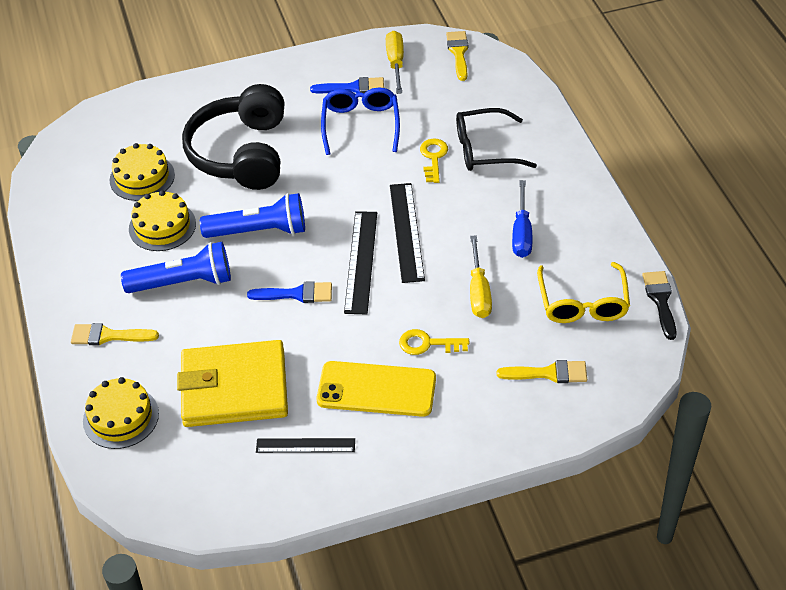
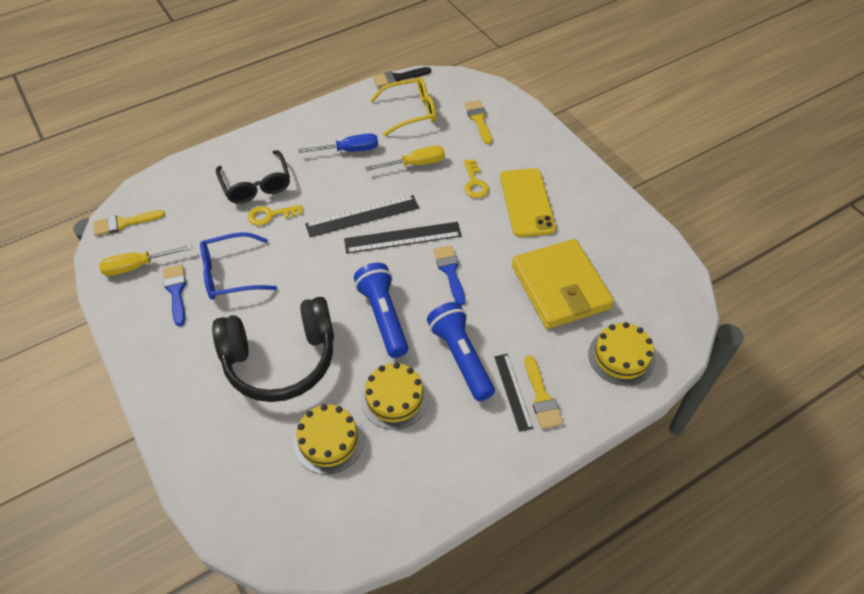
camera: 105 degrees left, 5 degrees up
(305, 445) = (593, 231): black ruler -> black ruler (513, 391)

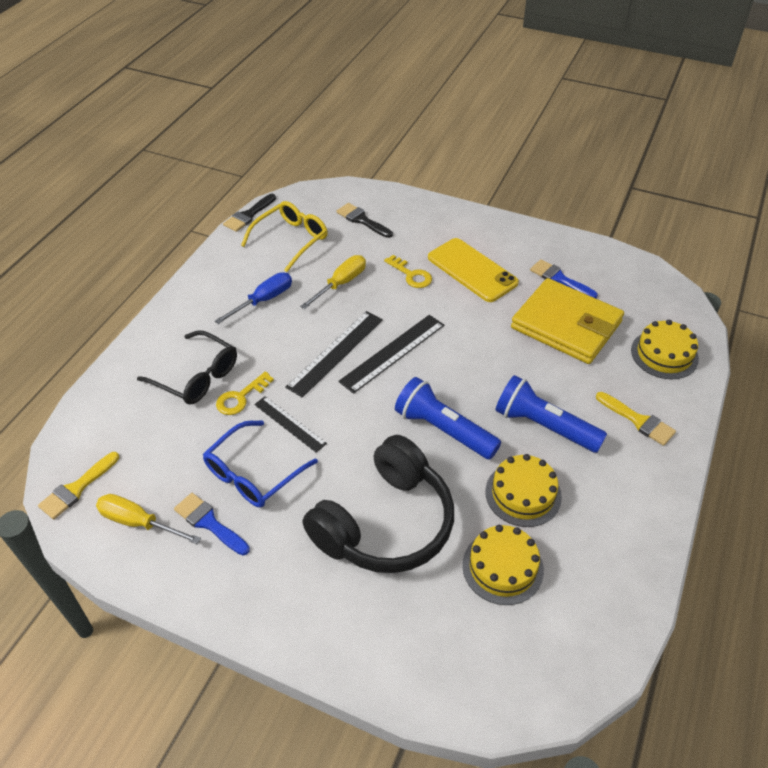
camera: 35 degrees left, 5 degrees down
(138, 266) = (138, 522): yellow screwdriver -> yellow screwdriver turned 75 degrees clockwise
(450, 271) = (463, 360): blue brush -> blue brush (559, 279)
(478, 120) = (362, 220): yellow brush -> black brush
(513, 391) = (612, 429): black ruler -> black ruler (290, 423)

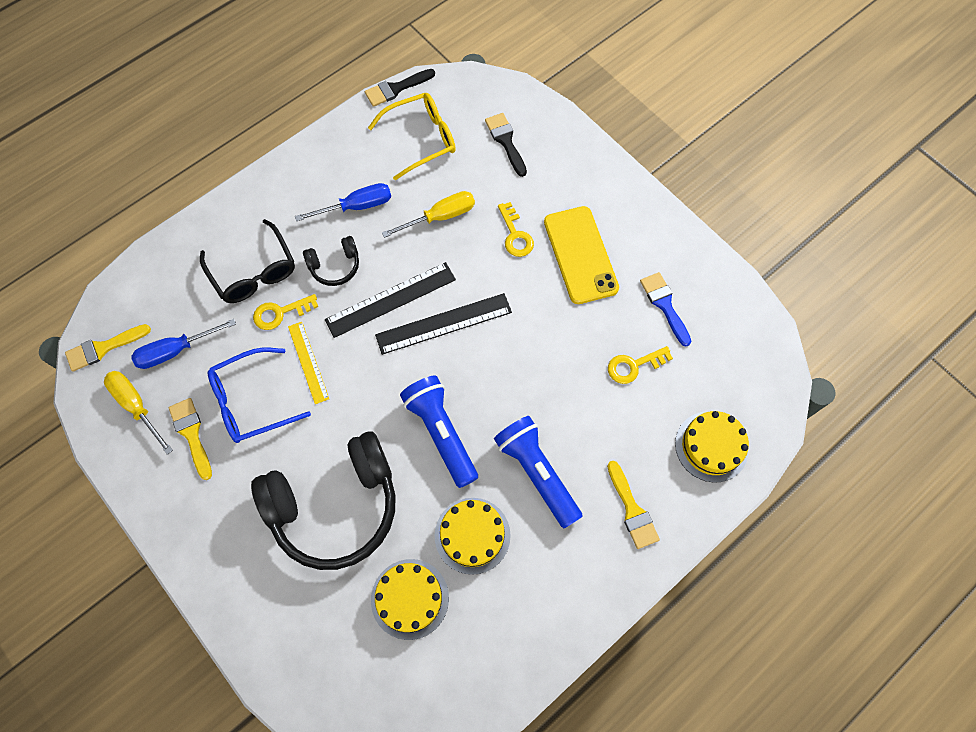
camera: 25 degrees right, 20 degrees up
(154, 463) = (175, 351): none -> blue screwdriver
(209, 523) = (191, 434): blue brush -> yellow brush
(270, 347) = (335, 266): none -> black headphones
(290, 423) = (308, 362): black ruler -> yellow ruler
(566, 325) = (634, 366): yellow wallet -> yellow key

